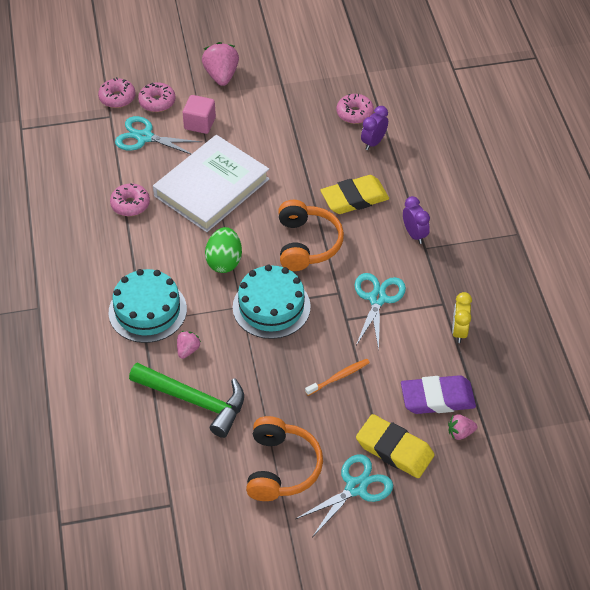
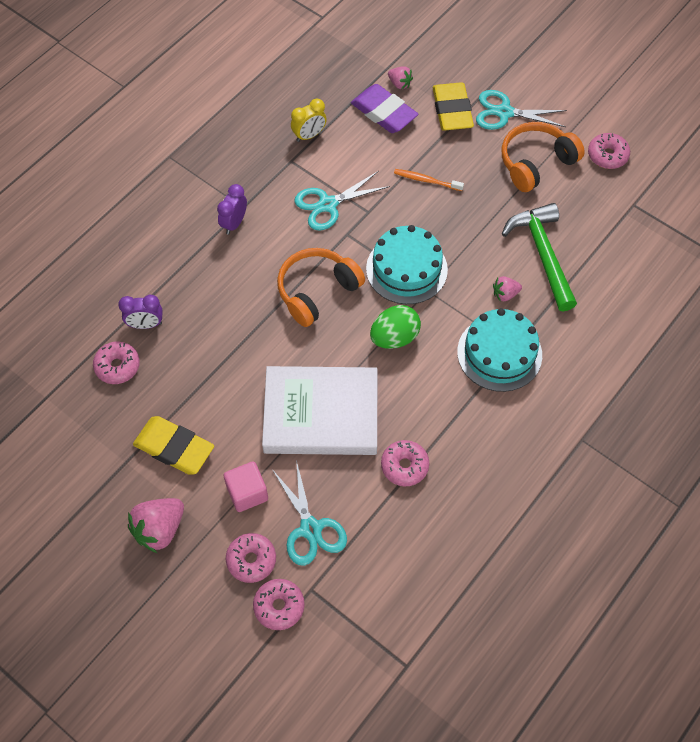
camera: 130 degrees left, 10 degrees up
(236, 529) = (607, 155): none -> pink donut
(354, 198) = (231, 292): yellow eraser -> yellow eraser (174, 448)

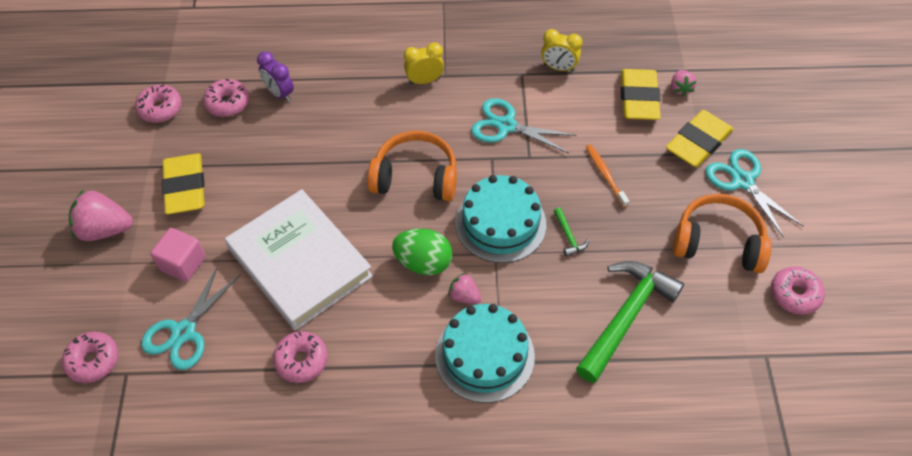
camera: 50 degrees right, 5 degrees down
(234, 223) = (424, 80): purple clock -> yellow clock
(251, 560) = (122, 310): pink donut -> pink donut (160, 109)
(384, 112) = (638, 99): purple eraser -> yellow eraser
(454, 238) = (568, 236): none -> green hammer
(505, 294) = (551, 316): pink strawberry -> pink strawberry (464, 296)

